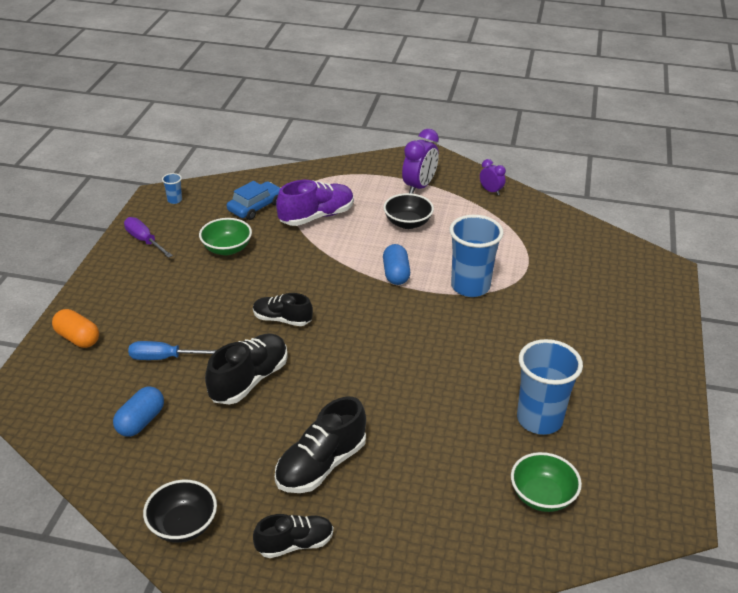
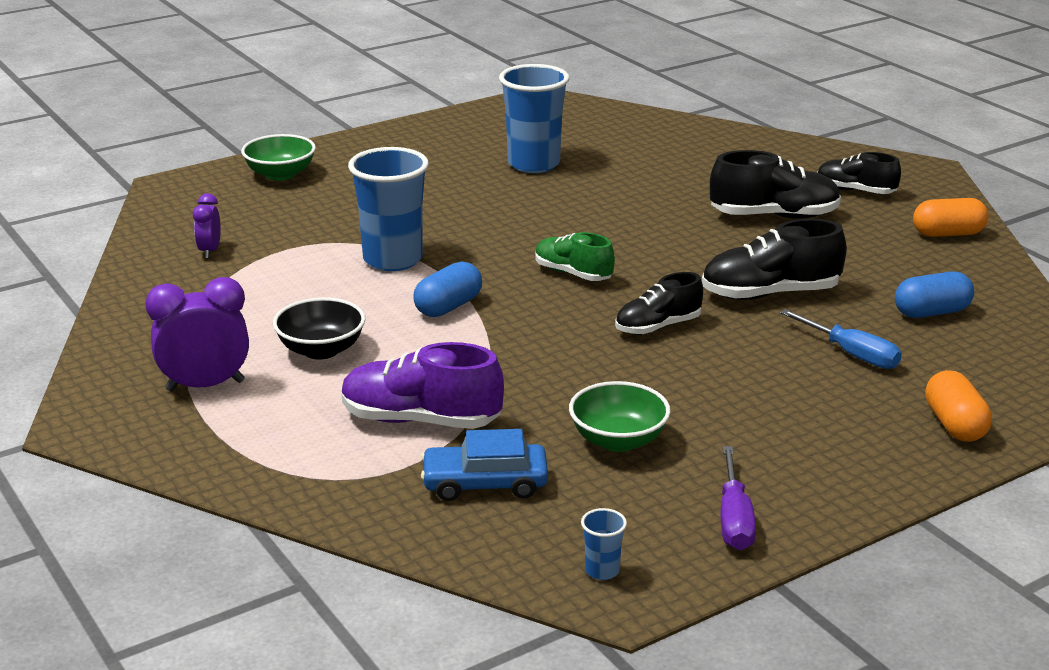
camera: 135 degrees left, 10 degrees down
(183, 525) = (948, 234): black bowl -> orange capsule
(282, 319) = (658, 327): black shoe -> black shoe turned 90 degrees clockwise
(371, 331) = (573, 274): none -> green shoe
(491, 191) = (136, 332): purple clock -> purple clock (210, 251)
(542, 496) = (614, 138): green bowl -> green bowl (280, 174)

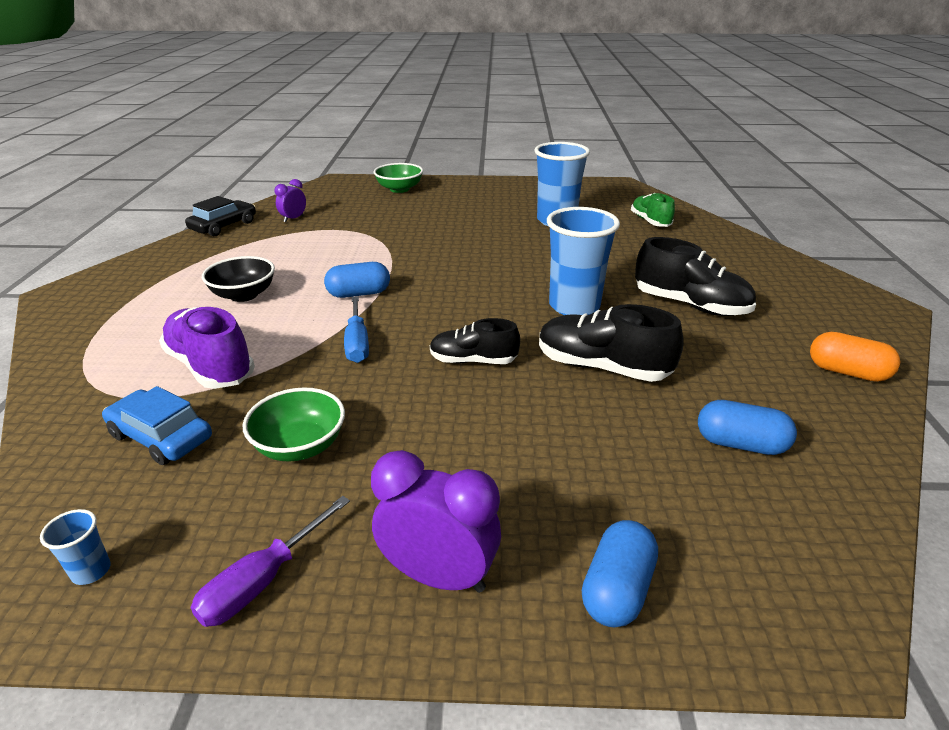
camera: 35 degrees right, 5 degrees up
(130, 287) = (223, 226): none -> black car
(205, 386) = (151, 294): purple clock -> purple clock (438, 576)
(393, 260) = (377, 253): blue cup -> blue cup (574, 306)
(573, 274) = (473, 299): green shoe -> green shoe (650, 221)
(852, 354) = (605, 454): blue screwdriver -> blue screwdriver (357, 343)
(855, 191) = (792, 307): black shoe -> none
(955, 425) = (617, 589): orange capsule -> blue capsule

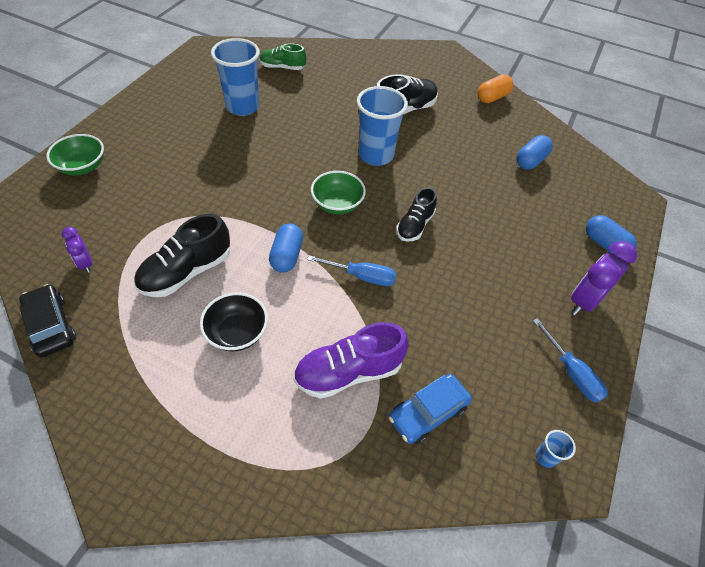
camera: 70 degrees left, 20 degrees up
(262, 581) = (572, 373): purple screwdriver -> blue screwdriver
(300, 446) = (468, 335): green bowl -> green bowl (337, 204)
(602, 367) = (449, 175): black shoe -> black shoe (186, 272)

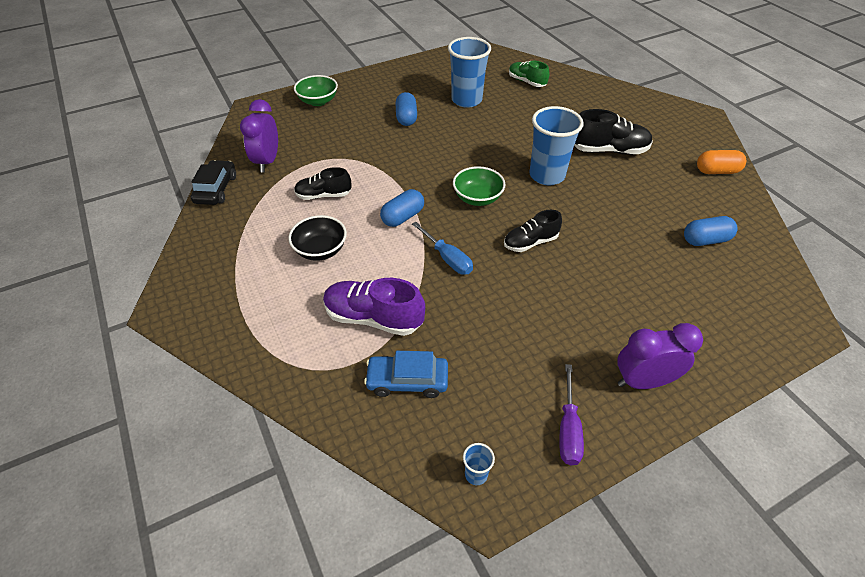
camera: 40 degrees right, 5 degrees down
(86, 263) = (267, 161): purple clock -> purple clock, size x1.76
(186, 272) = (323, 195): black shoe -> black shoe, size x0.65
(572, 373) = (568, 429): blue screwdriver -> purple screwdriver
(604, 244) = (719, 346): blue capsule -> blue capsule (406, 118)

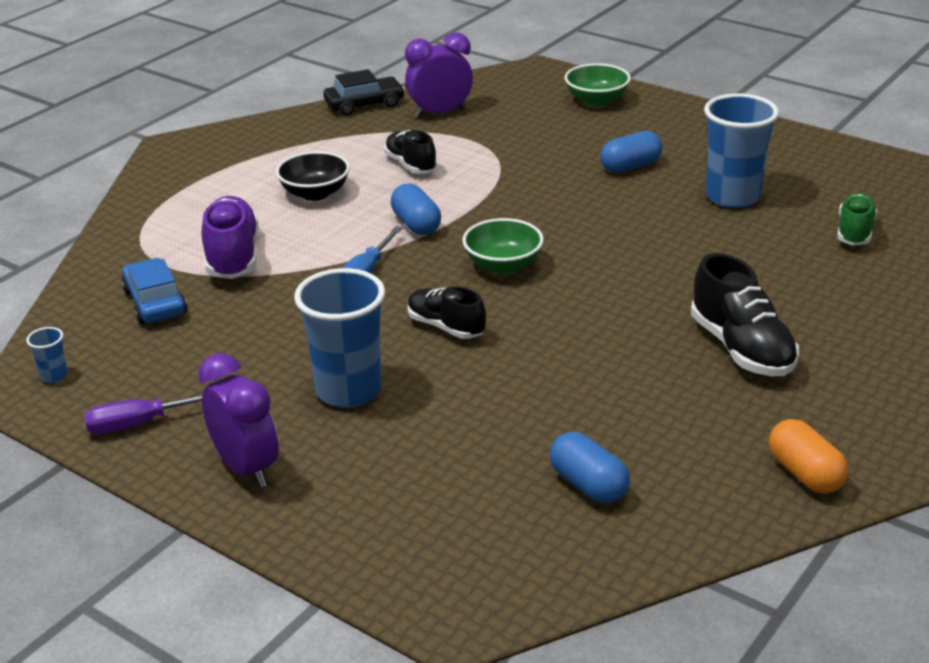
camera: 65 degrees right, 15 degrees down
(402, 217) = (416, 224): blue capsule -> blue capsule turned 45 degrees clockwise
(547, 175) = (611, 307): blue cup -> blue cup (348, 390)

